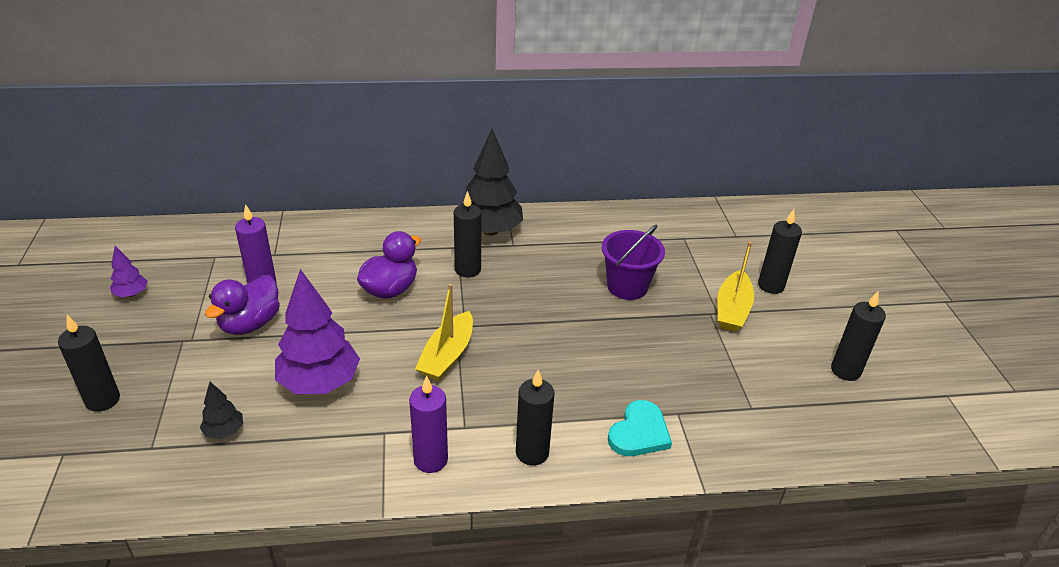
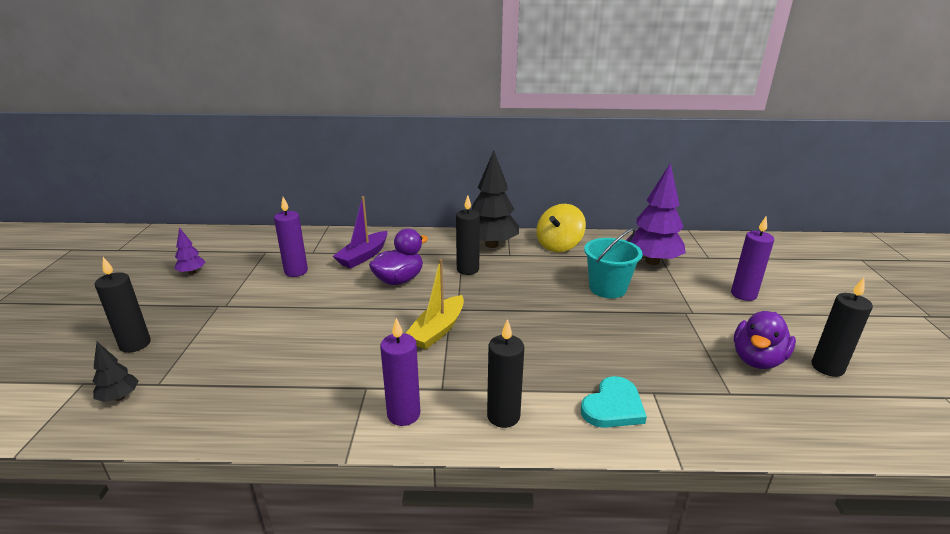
camera: 10 degrees right, 10 degrees down
(224, 431) = (225, 376): black tree -> black tree (119, 397)
(250, 324) = (277, 297): purple duck -> purple duck (757, 359)
(320, 383) = (320, 344): purple tree -> purple tree (652, 261)
(339, 257) = (363, 256): none -> purple boat
(569, 228) = (559, 245): none -> yellow spinning top
(627, 286) = (607, 288): purple bucket -> turquoise bucket
(732, 309) = (707, 311): yellow boat -> none
(770, 286) = (743, 294): black candle -> purple candle

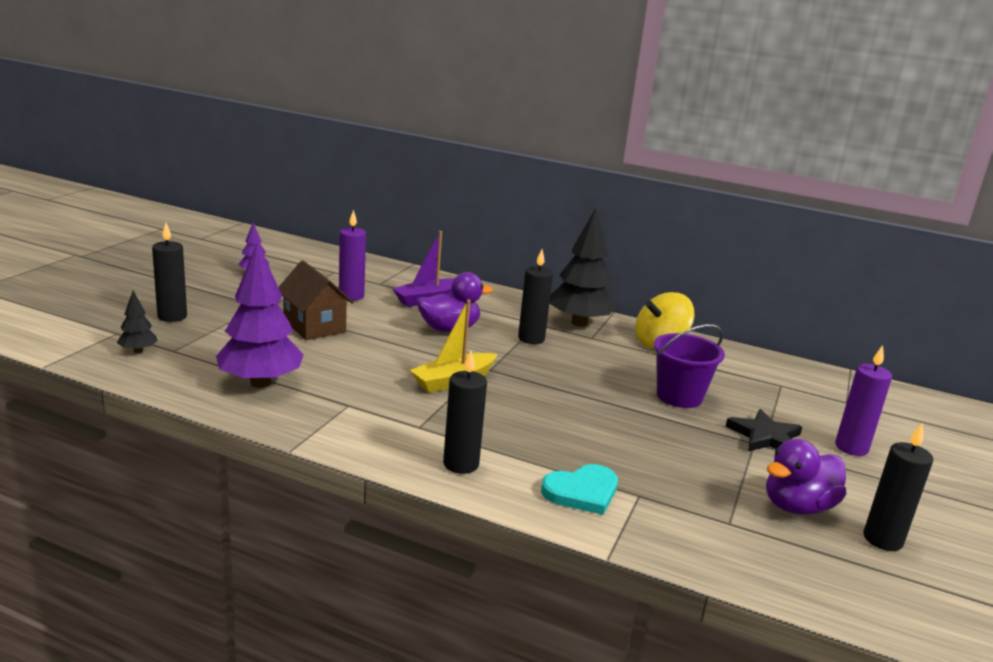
camera: 20 degrees right, 5 degrees down
(282, 312) = (314, 326): none -> brown house
(403, 414) = (367, 434): purple candle -> none
(607, 288) = (679, 396): turquoise bucket -> purple bucket
(652, 261) = (764, 386): purple tree -> purple tree (260, 383)
(688, 304) = (765, 437): none -> black star

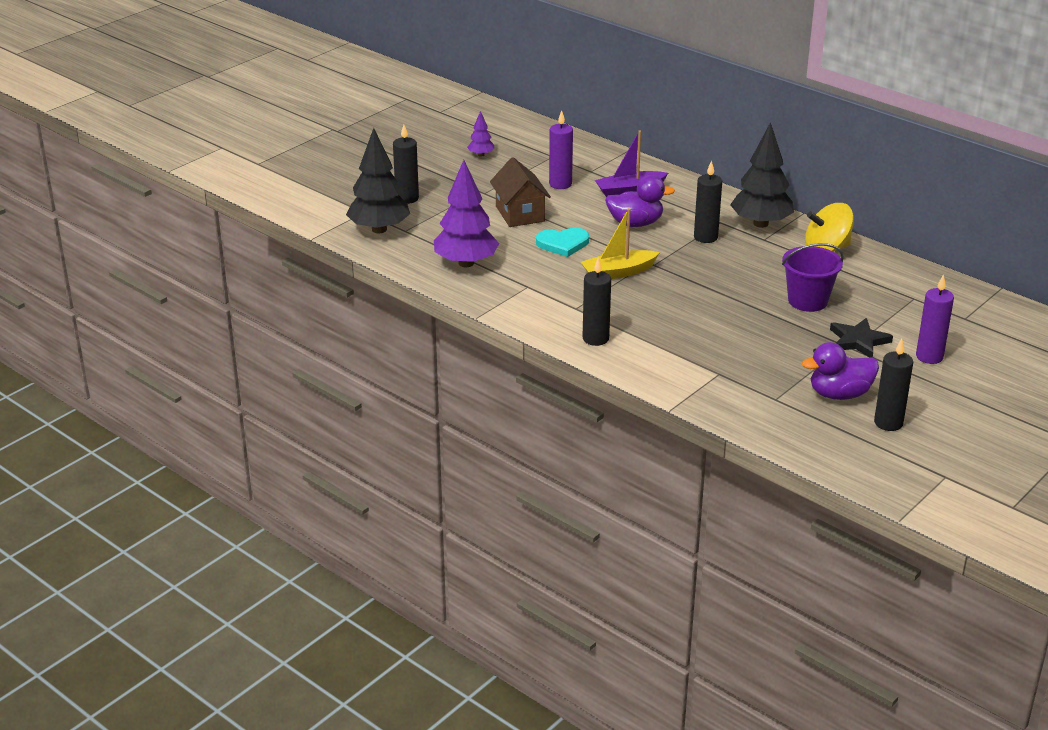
camera: 20 degrees right, 10 degrees up
(138, 351) = (379, 229): black tree -> black tree, size x2.14
(582, 492) = (676, 367): turquoise heart -> turquoise heart (563, 244)

